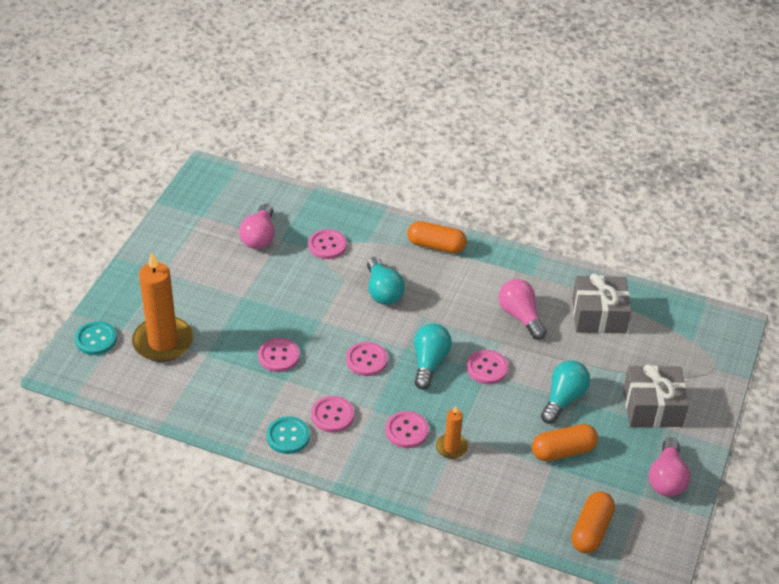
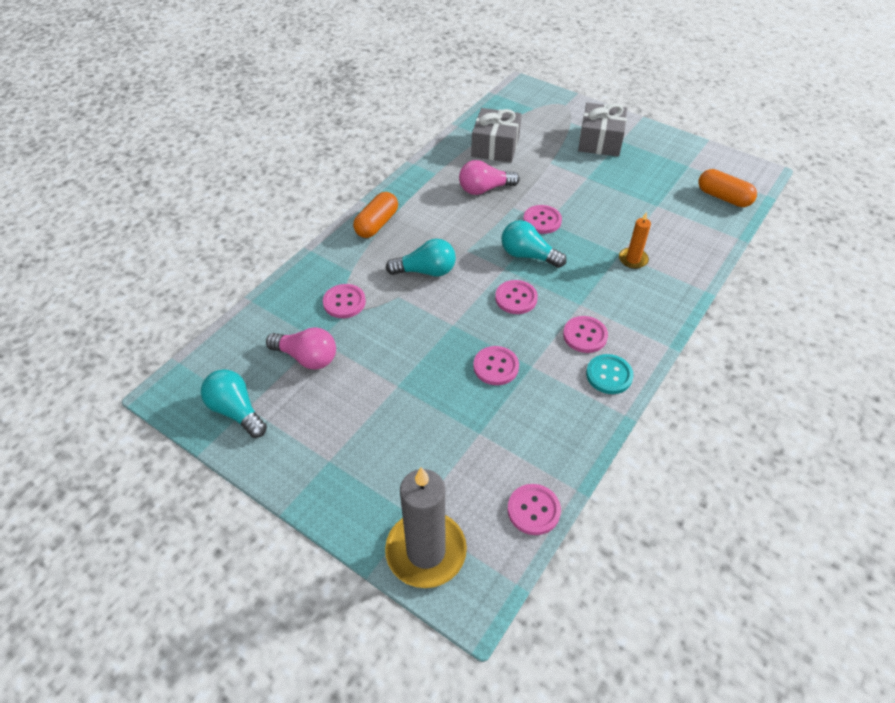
camera: 75 degrees left, 5 degrees up
(96, 339) = (426, 551): turquoise button -> grey candle
(163, 342) = (449, 474): orange candle -> none
(407, 431) = (610, 285): pink button -> pink button (533, 510)
(563, 399) = (584, 184): turquoise light bulb -> turquoise light bulb (236, 411)
(563, 451) = (641, 195): orange capsule -> none
(666, 478) = (672, 150): pink light bulb -> none

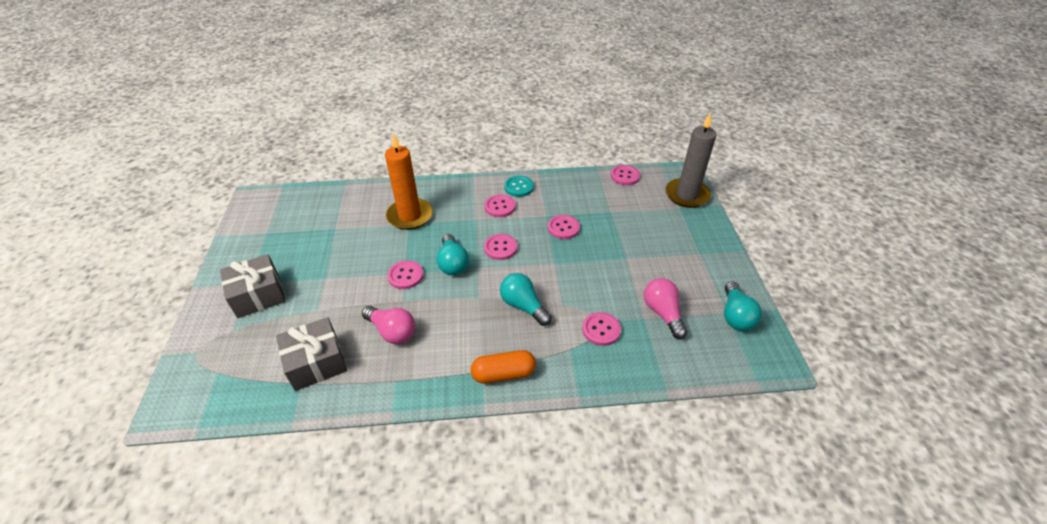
camera: 130 degrees left, 5 degrees down
(633, 259) = (409, 216): orange candle -> orange candle, size x2.00
(723, 197) = (300, 203): orange capsule -> none

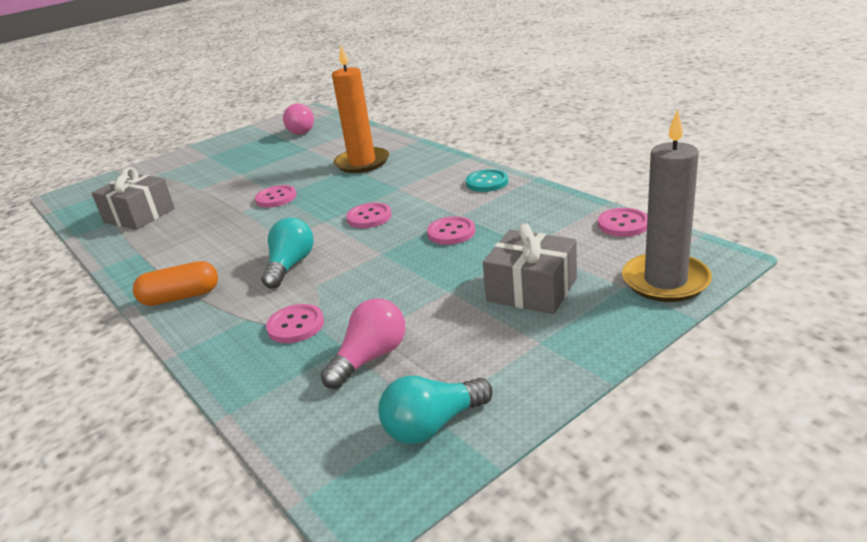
camera: 60 degrees right, 15 degrees down
(258, 295) = (198, 164): grey gift -> grey gift (532, 289)
(392, 331) = (198, 225): pink light bulb -> pink light bulb (303, 130)
(453, 263) = (317, 208): turquoise light bulb -> none
(500, 207) = (437, 189): pink button -> none
(503, 374) = (181, 297): orange capsule -> orange capsule turned 60 degrees counterclockwise

